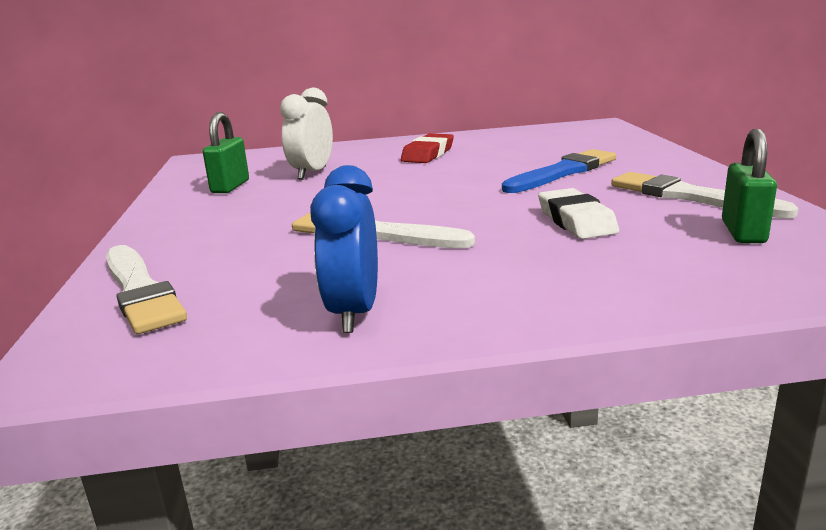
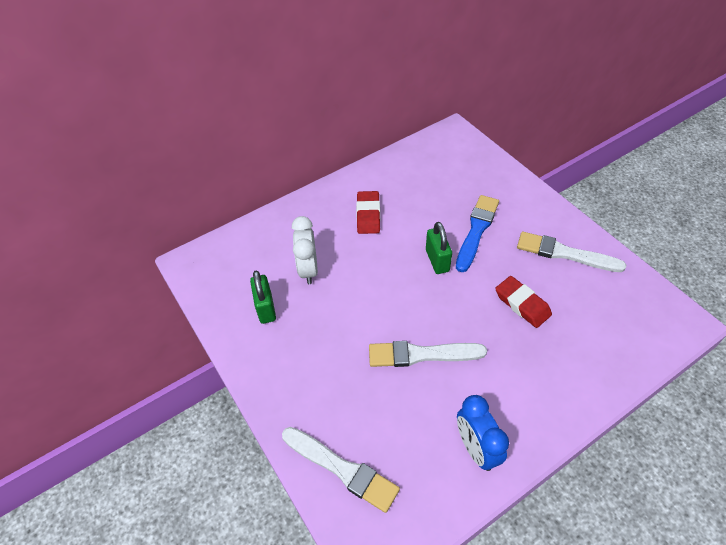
camera: 25 degrees left, 30 degrees up
(576, 221) = (522, 304): white eraser -> red eraser
(743, 232) = (608, 296): green padlock -> green padlock (437, 260)

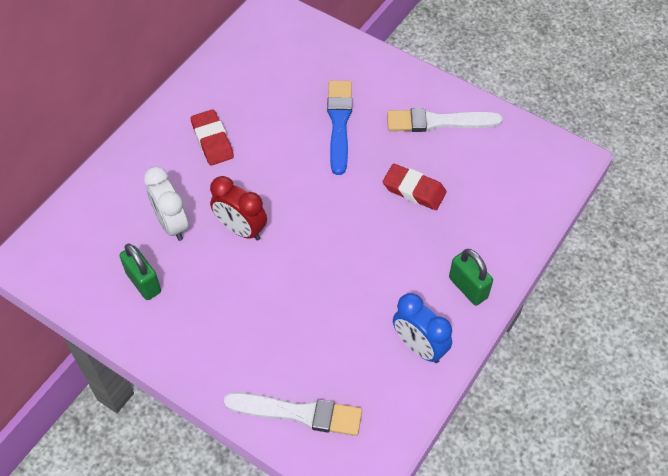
camera: 25 degrees left, 5 degrees up
(361, 291) = (241, 229): none -> red clock
(421, 354) = (332, 275): white brush -> none
(437, 260) = (310, 170): green padlock -> green padlock (468, 288)

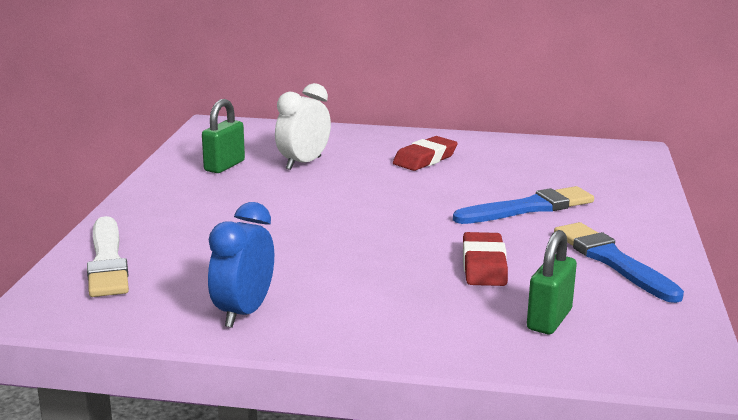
camera: 65 degrees right, 35 degrees down
(241, 229) = (327, 191): red clock -> none
(438, 122) = (612, 261): white brush -> blue brush
(468, 288) = (364, 329): green padlock -> green padlock (549, 320)

